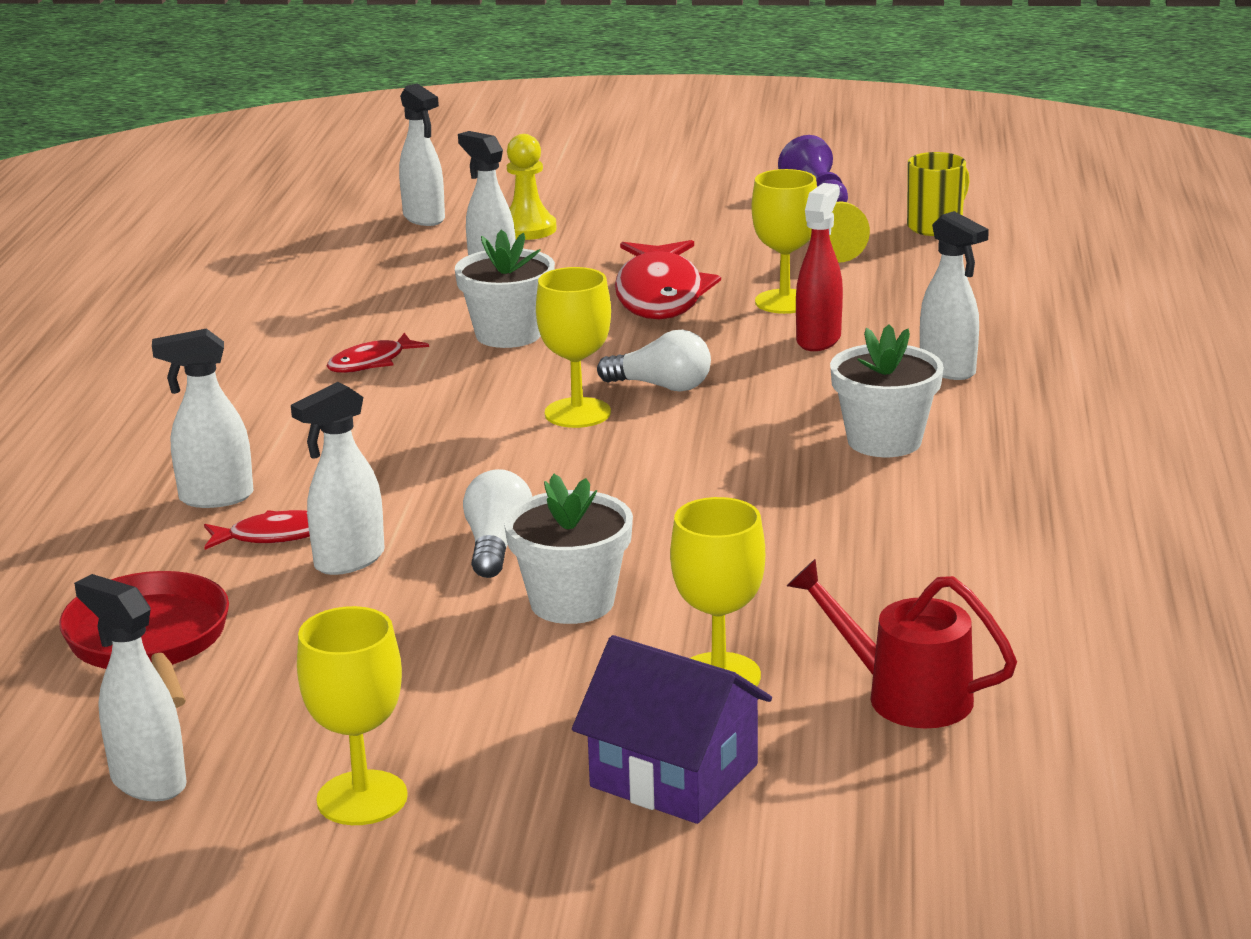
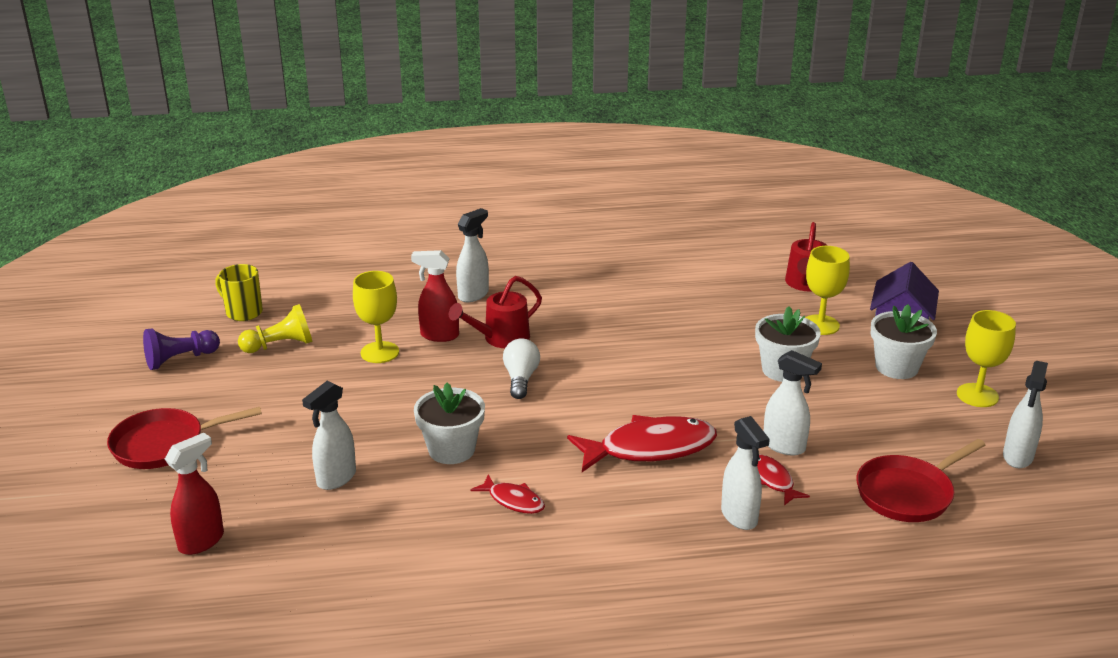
camera: 105 degrees left, 5 degrees up
(424, 218) = (202, 541): white spray bottle -> red spray bottle
(497, 546) = (740, 401): white light bulb -> none
(527, 229) = (235, 479): yellow pawn -> none
(577, 413) = (568, 402): yellow goblet -> none
(622, 198) = (164, 444): none -> red pan
(660, 295) = (372, 399): red fish -> red fish (650, 448)
(790, 380) = (500, 339): none -> red watering can
(884, 441) = (569, 306): white flower pot -> white flower pot (896, 367)

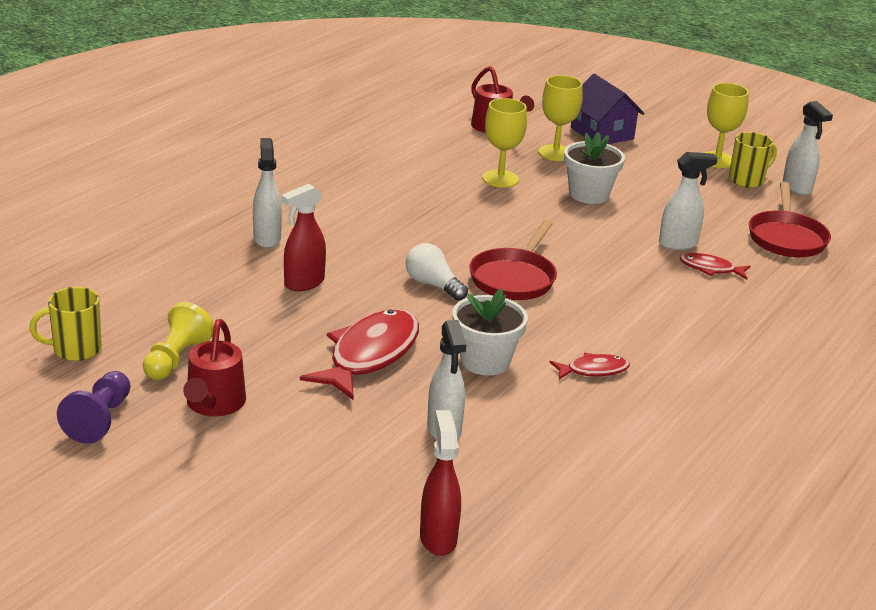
camera: 50 degrees left, 0 degrees up
(164, 444) = (243, 492): red pan -> red pan (514, 278)
(380, 352) = (280, 320): yellow goblet -> yellow goblet (500, 179)
(500, 339) = (358, 263): red watering can -> red watering can (214, 405)
(650, 448) = (608, 287): red fish -> red fish (369, 355)
(739, 517) = (734, 301): white spray bottle -> none
(896, 367) = (647, 162): white flower pot -> none
(973, 426) = (747, 180): none -> yellow mug

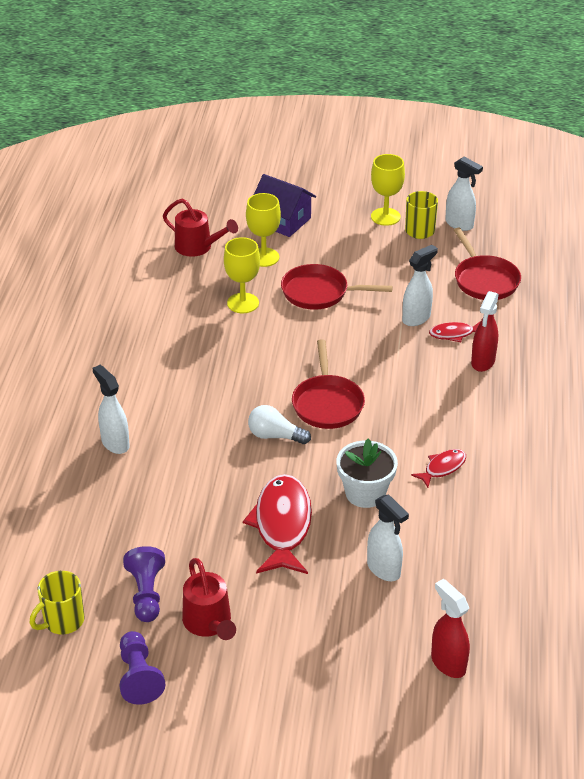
camera: 25 degrees left, 10 degrees up
(176, 359) = (146, 594): yellow pawn -> purple pawn
(303, 283) = (180, 477): red spray bottle -> red spray bottle (482, 362)
(589, 194) = (319, 293): white flower pot -> red pan

